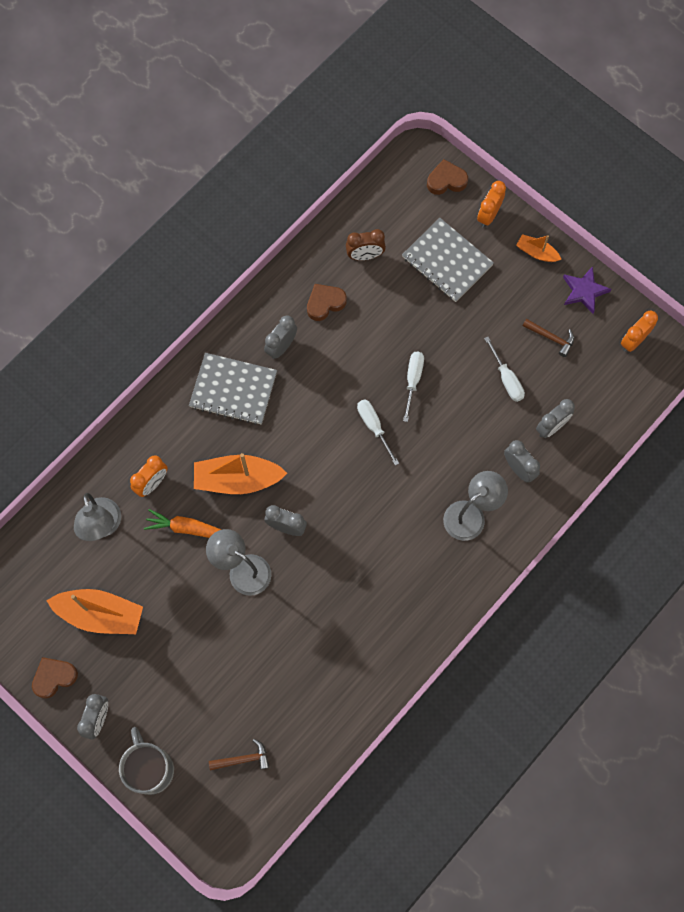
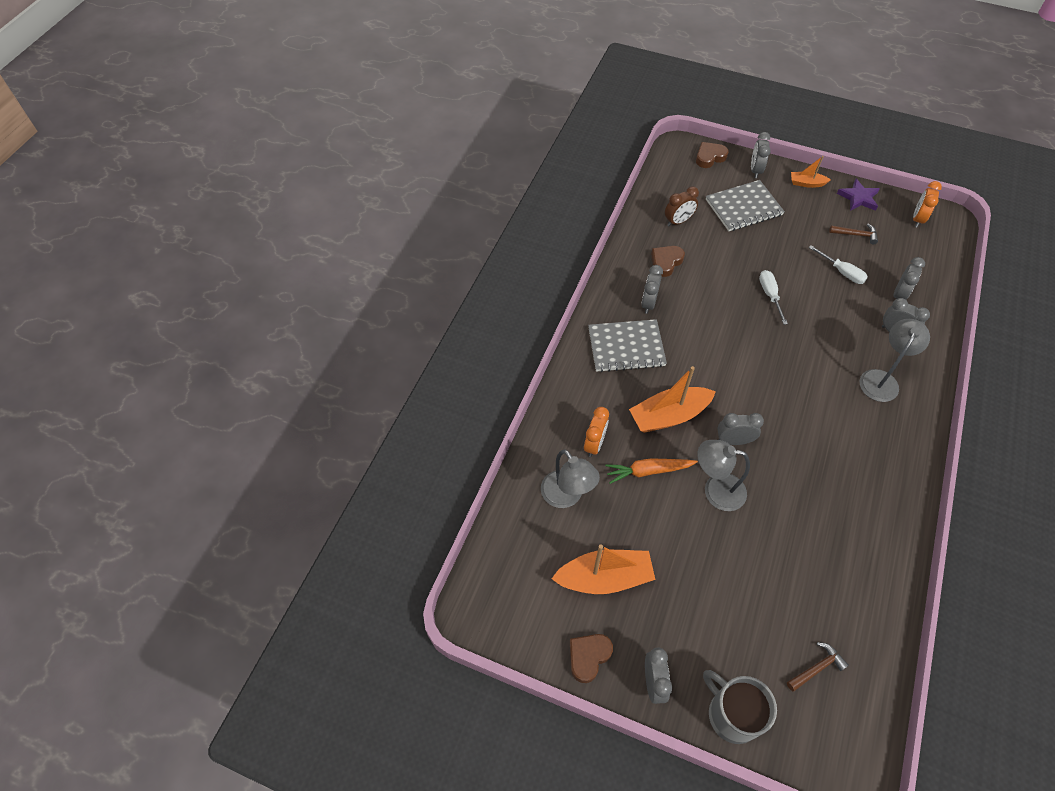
camera: 20 degrees left, 15 degrees down
(374, 427) = (760, 338): white screwdriver -> none
(447, 261) = (743, 207): grey notebook -> grey notebook turned 45 degrees counterclockwise
(488, 215) = (755, 170): orange clock -> grey clock

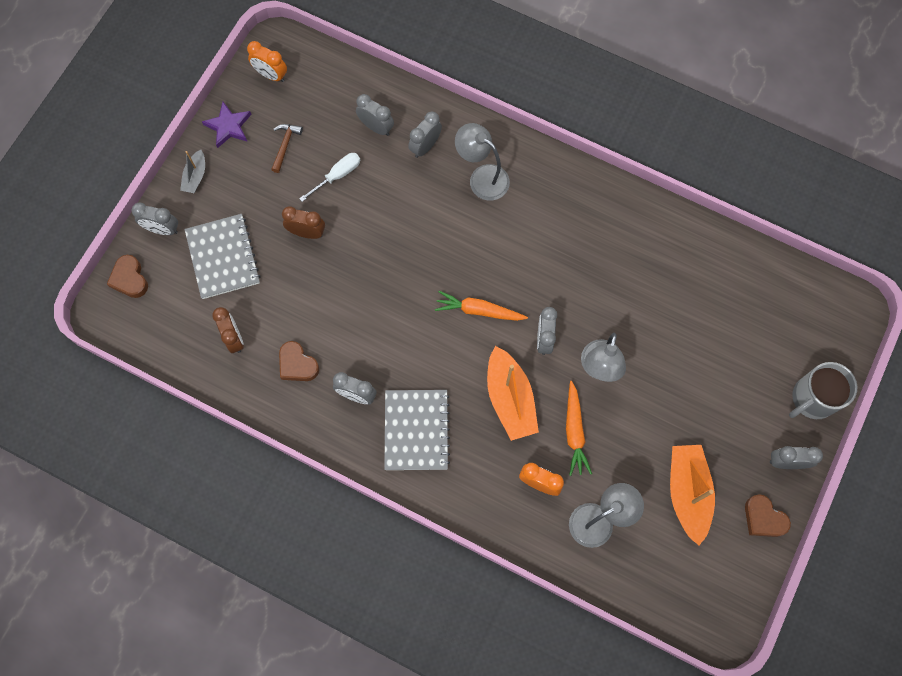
camera: 85 degrees left, 15 degrees up
(747, 386) = (479, 310): none -> orange carrot
(770, 295) = (361, 259): white screwdriver -> none
(782, 257) = (307, 233): none -> brown clock
(806, 183) = (195, 176): orange boat -> grey boat
(816, 668) = (772, 318): brown hammer -> none

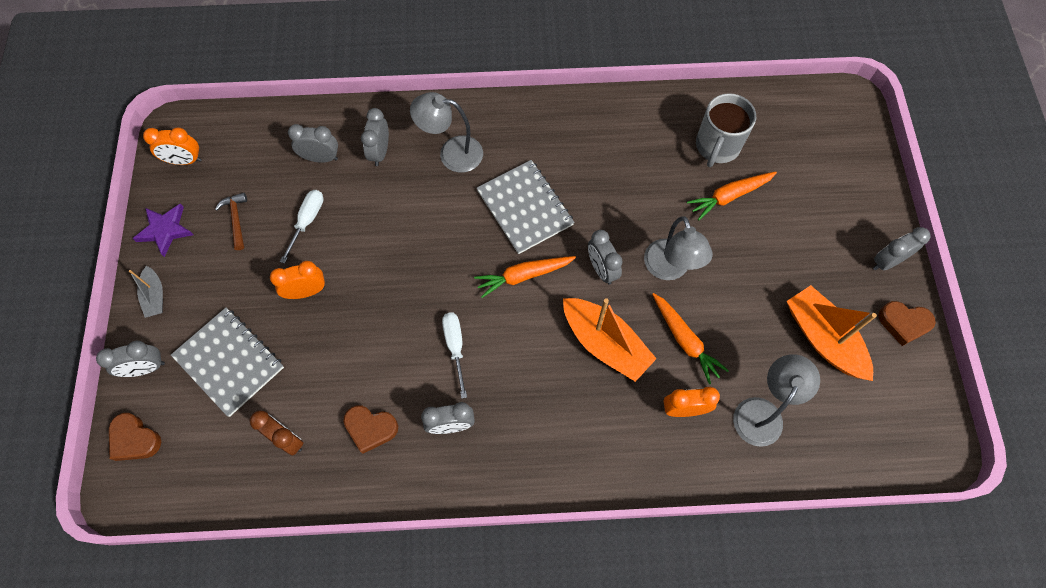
camera: 30 degrees left, 5 degrees down
(307, 233) = (306, 291): brown clock -> orange clock
(394, 337) = (455, 347): none -> white screwdriver
(416, 430) = (533, 426): grey notebook -> grey notebook (525, 208)
(689, 336) = (729, 196): none -> orange carrot
(812, 399) = (869, 194): grey mug -> grey mug (717, 146)

